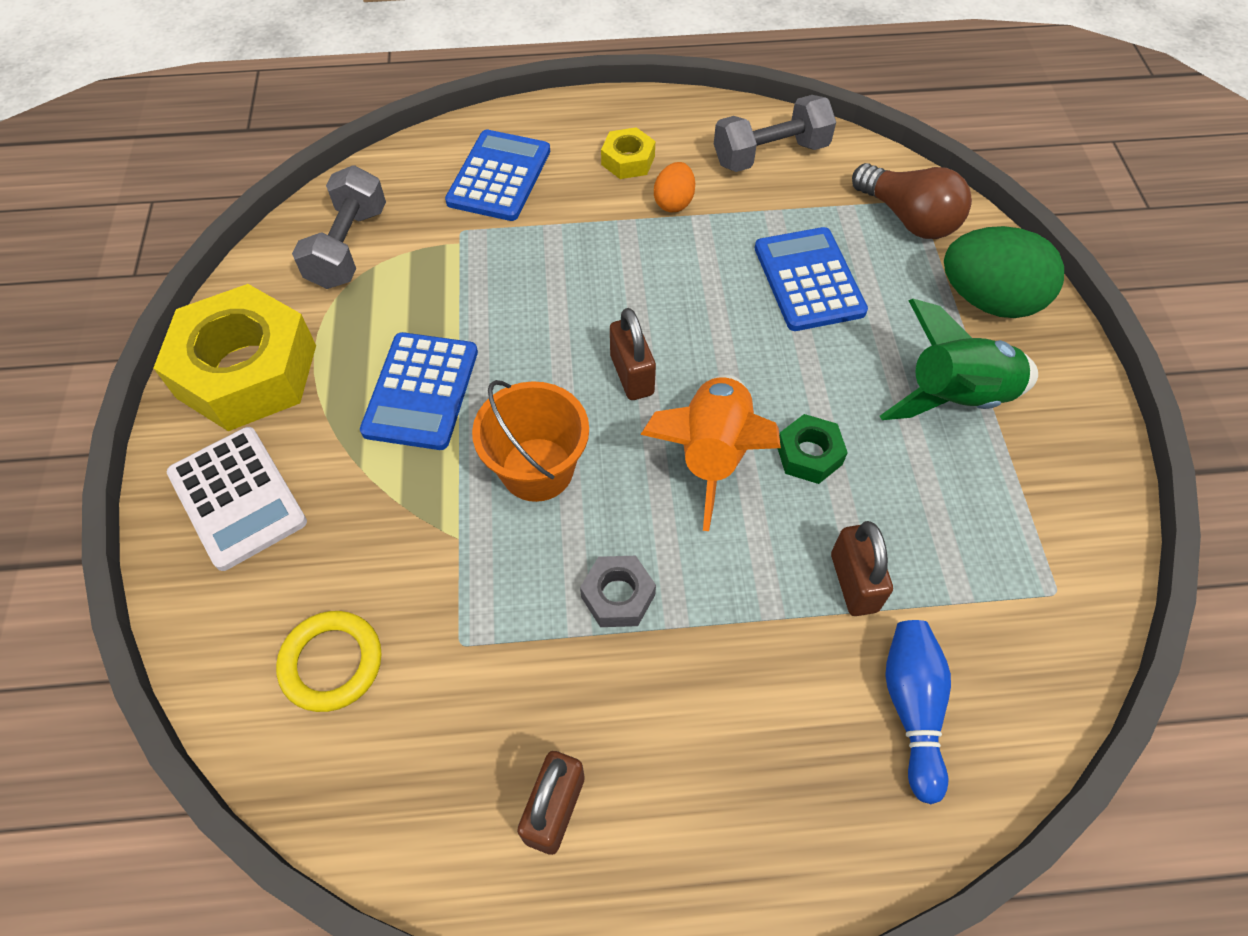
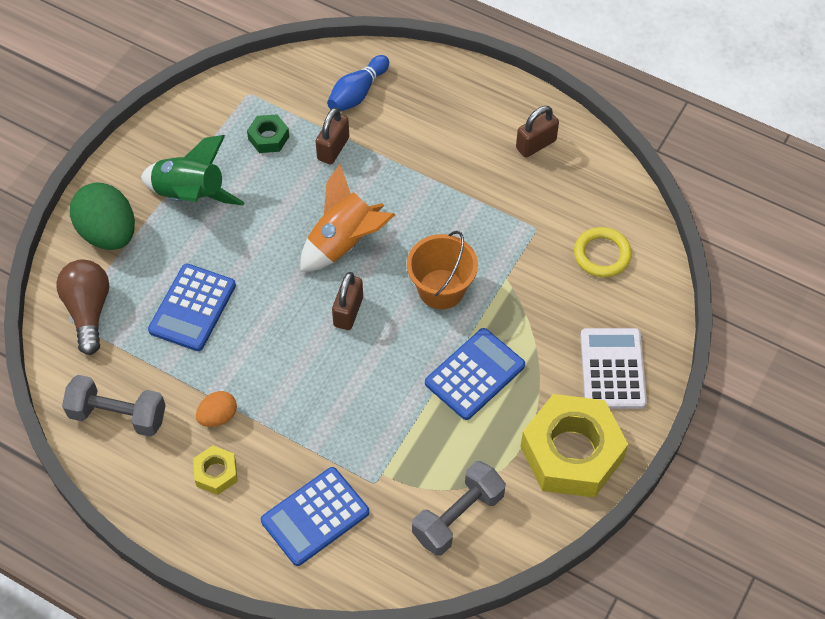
camera: 145 degrees left, 0 degrees up
(618, 596) = (447, 206): grey nut -> none
(809, 454) = (295, 213): green nut -> green nut (268, 138)

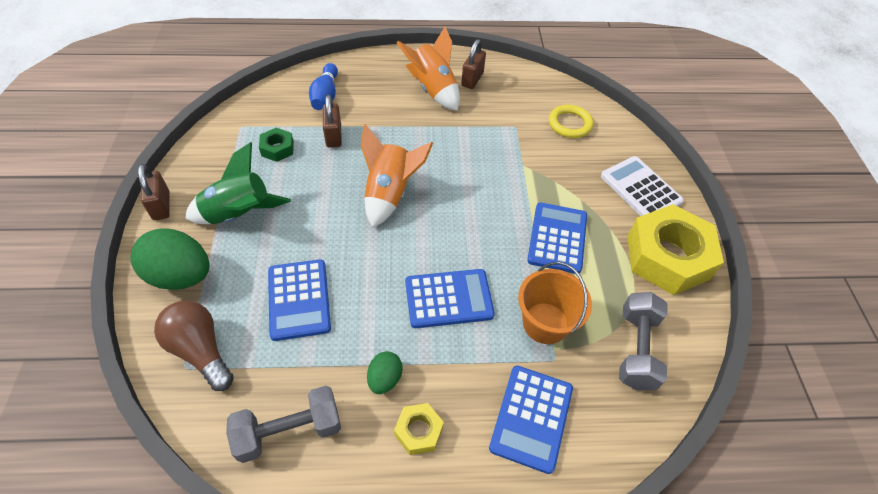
camera: 35 degrees left, 5 degrees down
(218, 416) = (385, 379): orange egg -> green egg
(323, 377) = (448, 299): none -> blue calculator
(348, 311) = (430, 240): brown padlock -> brown padlock (161, 206)
(441, 289) = (485, 192): orange bucket -> orange bucket (545, 323)
(480, 138) = (433, 89): none -> orange rocket

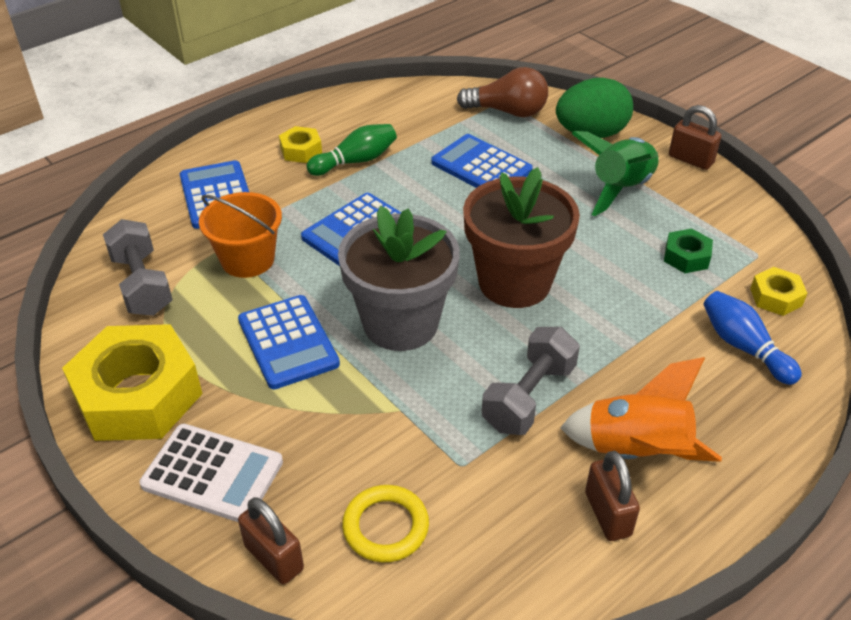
camera: 145 degrees right, 10 degrees down
(272, 104) = (776, 297): none -> yellow nut
(289, 431) = (392, 111): grey dumbbell -> grey dumbbell (529, 397)
(333, 136) = (656, 304): brown padlock -> brown padlock (274, 558)
(385, 379) = (355, 161): green egg -> green bowling pin
(390, 193) = (514, 282): orange rocket -> brown flower pot
(481, 209) = (400, 323): none -> grey flower pot

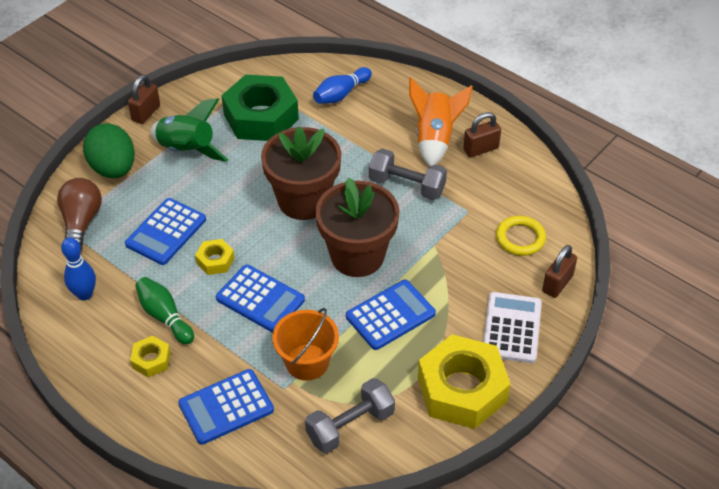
camera: 100 degrees left, 5 degrees up
(400, 323) = (357, 256): grey flower pot -> brown flower pot
(404, 112) = (84, 294): none -> blue bowling pin
(686, 257) = (261, 117): green nut -> green nut, size x2.22
(776, 297) = (293, 79): yellow nut -> yellow nut (215, 261)

